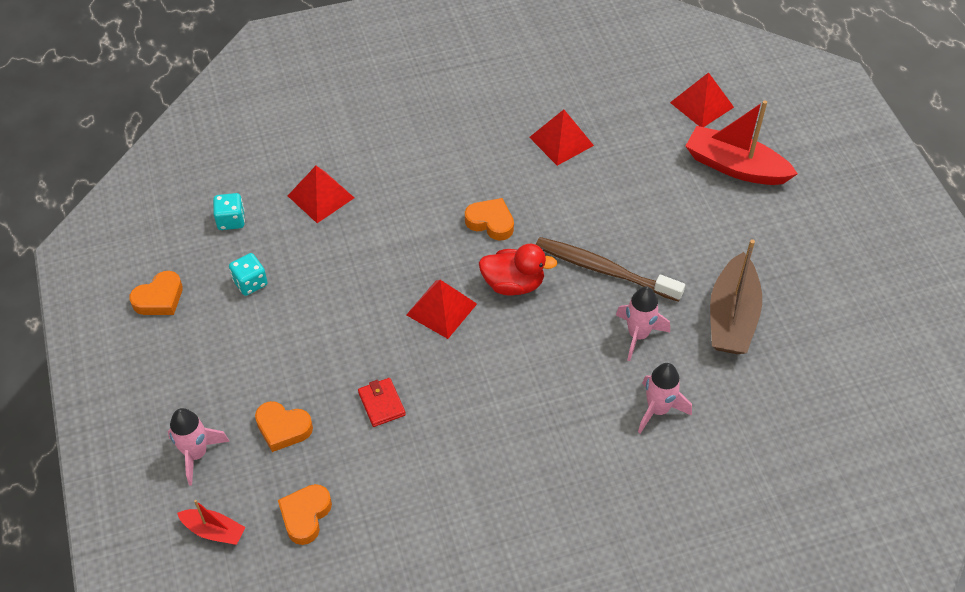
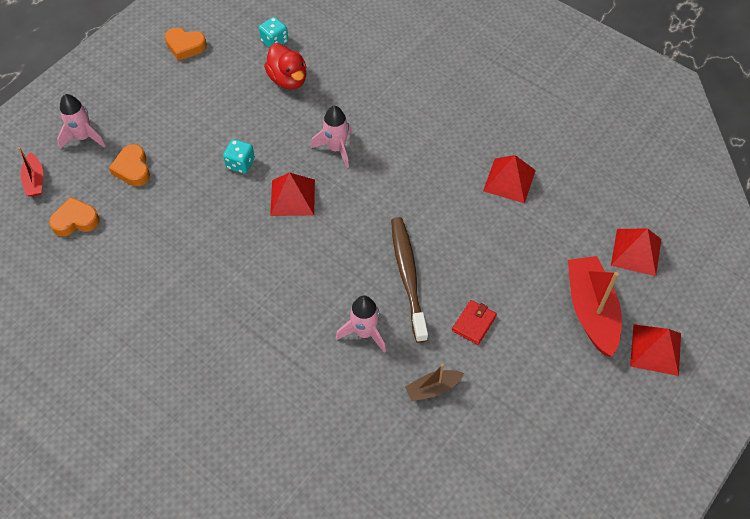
camera: 55 degrees right, 5 degrees up
(250, 283) = (232, 82): turquoise dice -> turquoise dice (240, 163)
(321, 196) = (333, 74): red pyramid -> red pyramid (655, 349)
(381, 404) = (189, 210): red wallet -> red wallet (474, 323)
(490, 222) = (393, 181): orange heart -> none
(513, 284) = (348, 227): red duck -> red duck (288, 79)
(658, 409) = (305, 383): pink rocket -> pink rocket (336, 148)
(732, 317) = (433, 388): brown boat -> brown boat, size x0.52

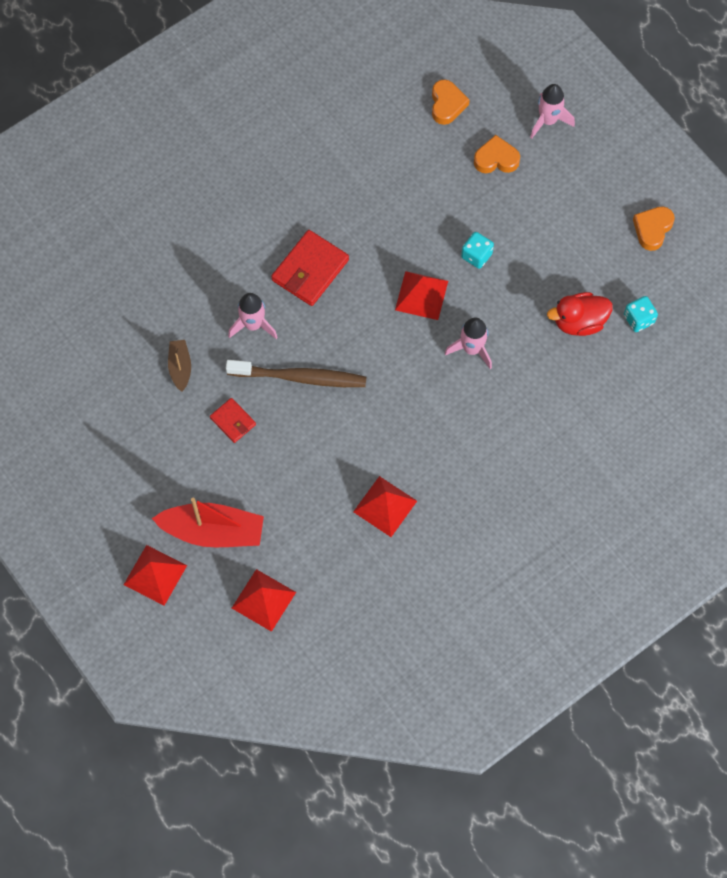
camera: 105 degrees right, 10 degrees up
(35, 180) = (504, 75): red boat -> none
(289, 296) = (310, 270): none -> red wallet

